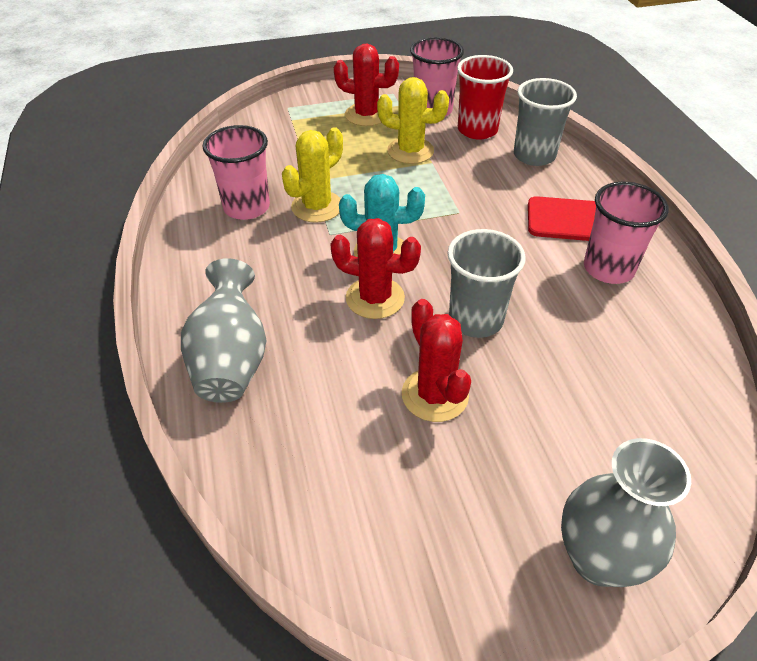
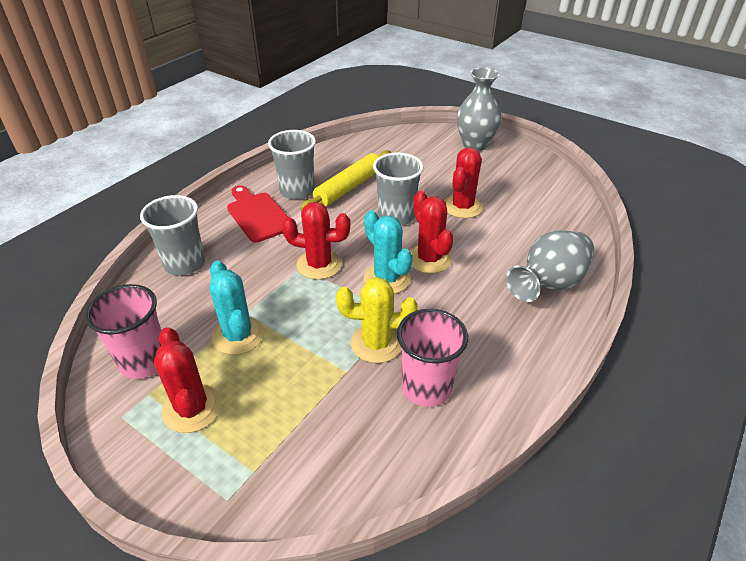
camera: 130 degrees left, 5 degrees down
(410, 151) = (238, 335): yellow cactus -> turquoise cactus
(450, 223) = (319, 265): none -> red cactus
(477, 130) = (164, 312): red cup -> none
(580, 315) = (349, 187): none -> yellow rolling pin
(608, 268) = (297, 191): pink cup -> grey cup

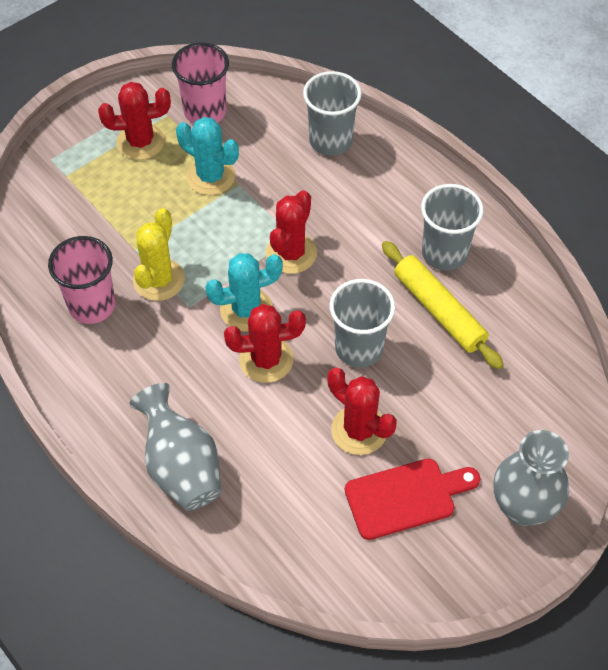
camera: 105 degrees right, 15 degrees up
(238, 335) = (210, 176): turquoise cactus -> turquoise cactus turned 45 degrees clockwise
(257, 215) = (402, 208): red cutting board -> red cutting board (405, 497)

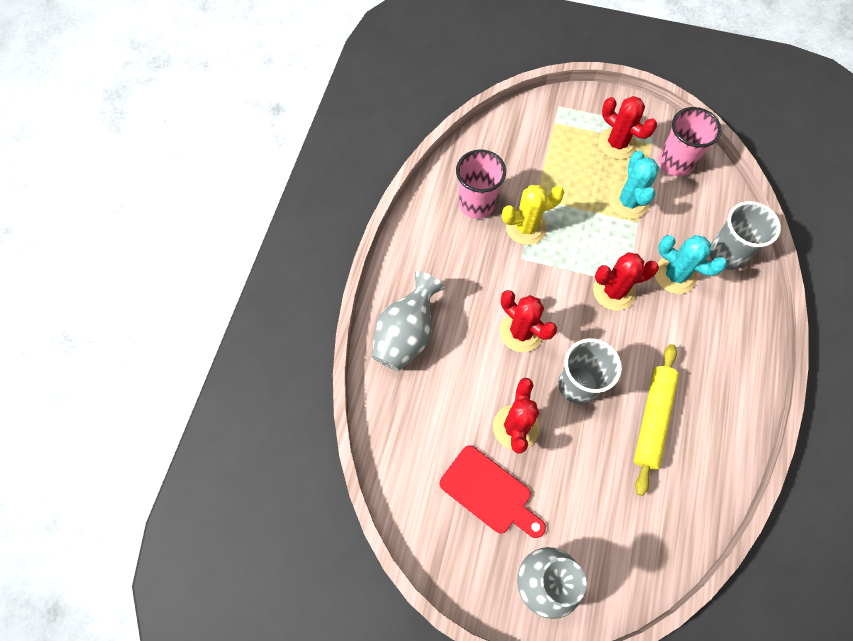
camera: 55 degrees right, 10 degrees up
(246, 310) = (547, 294): turquoise cactus -> turquoise cactus (675, 275)
(444, 253) = (703, 392): grey cup -> none

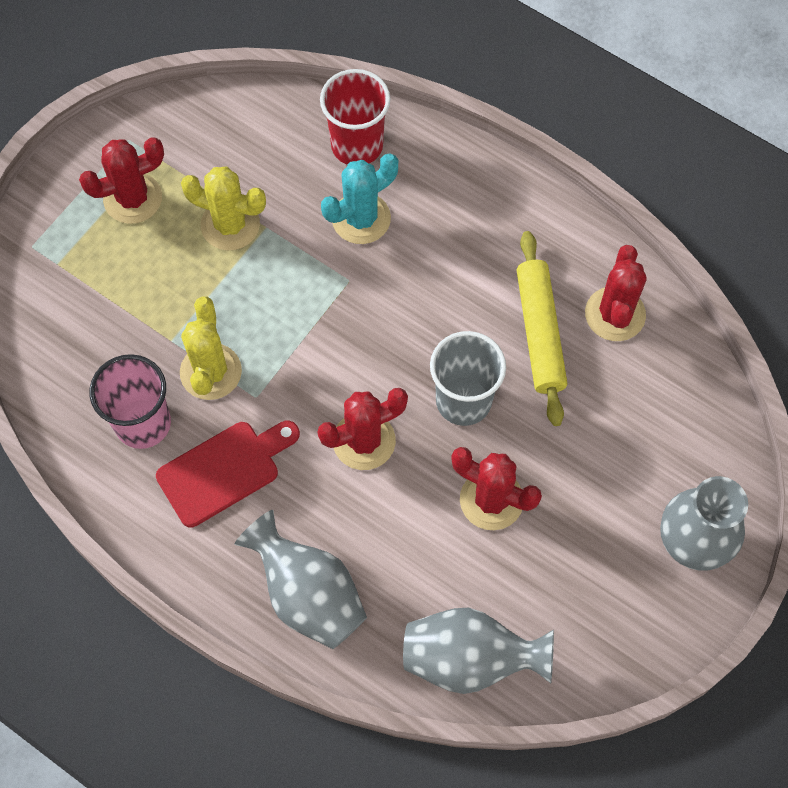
camera: 70 degrees left, 0 degrees up
(401, 450) = (469, 659): none -> grey vase
(489, 492) = (563, 565): red cutting board -> red cutting board (224, 470)
(614, 291) = (353, 301): red cactus -> red cactus (615, 314)
(628, 202) = (230, 225): turquoise cactus -> yellow cactus
(652, 419) = (539, 333): yellow rolling pin -> yellow rolling pin turned 45 degrees clockwise
(675, 163) = (197, 141): pink cup -> none
(726, 254) = (357, 145): grey cup -> red cup

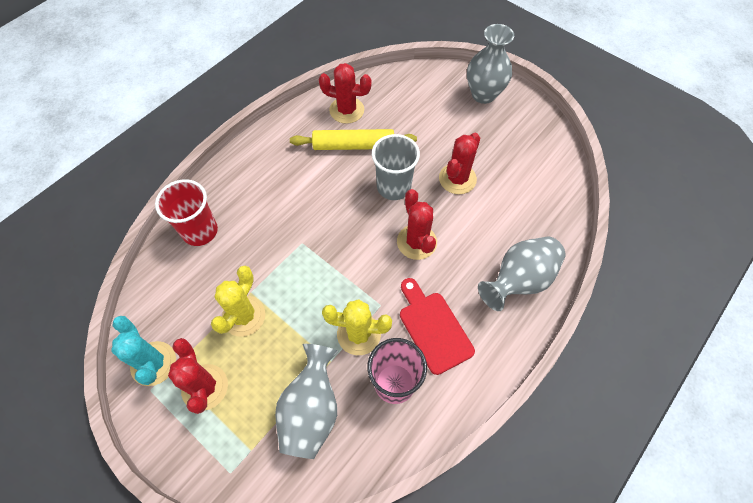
camera: 85 degrees left, 5 degrees down
(361, 218) = (257, 232): turquoise cactus -> turquoise cactus (153, 363)
(469, 659) = (553, 198): grey vase -> grey vase (311, 410)

